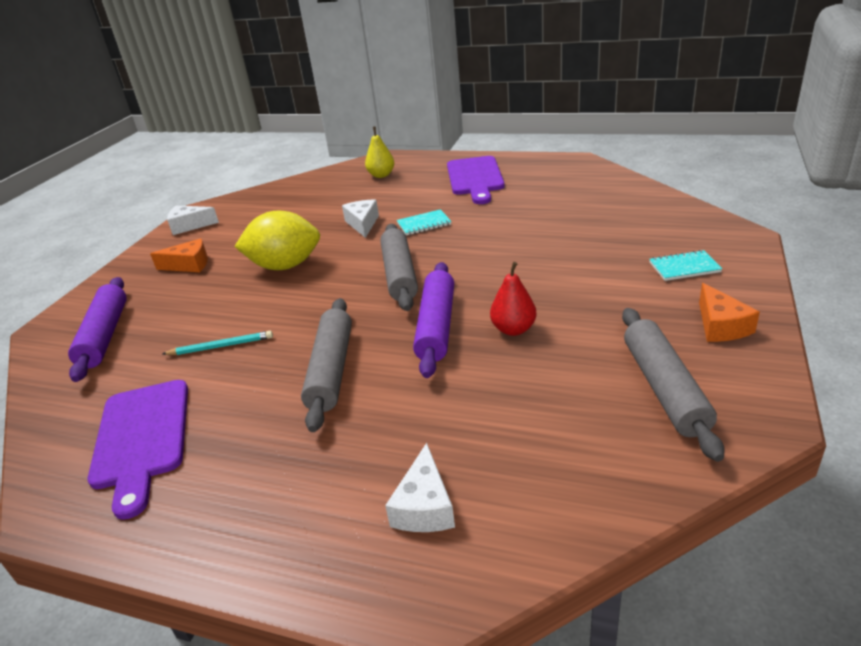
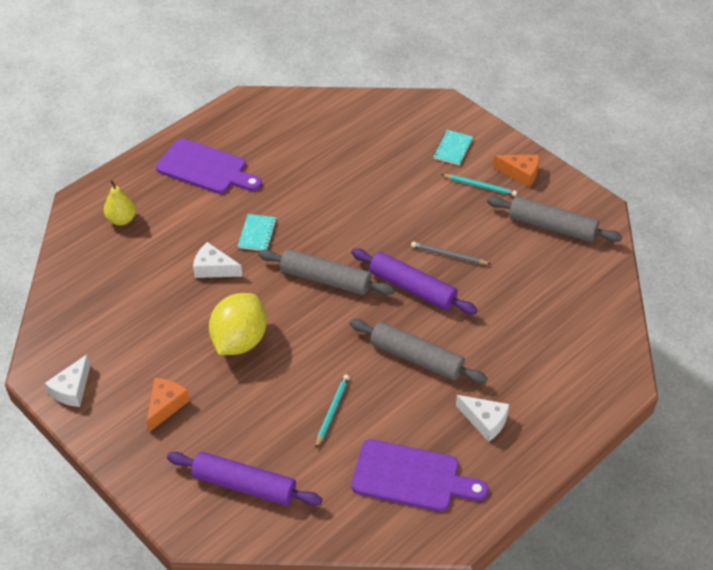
camera: 65 degrees left, 15 degrees up
(424, 506) = (568, 359): white cheese -> white cheese (485, 421)
(513, 329) = (449, 255): red pear -> grey pencil
(653, 306) = (480, 186): none -> turquoise pencil

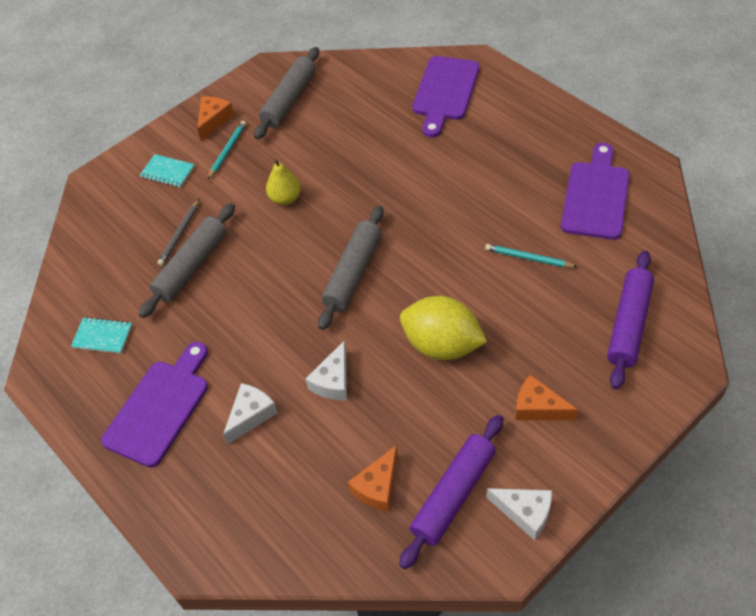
camera: 85 degrees left, 5 degrees up
(113, 297) = (378, 487): none -> orange cheese
(122, 219) = (241, 497): yellow pear -> yellow pear (285, 198)
(257, 234) = (280, 342): turquoise notebook -> turquoise notebook (102, 336)
(412, 288) = (366, 201): purple rolling pin -> purple rolling pin (453, 494)
(416, 358) = (457, 196): grey rolling pin -> grey rolling pin (191, 266)
(449, 255) = (323, 173): grey pencil -> grey pencil (179, 234)
(485, 421) = (526, 147): white cheese -> white cheese (251, 415)
(570, 353) = (445, 92): none -> purple cutting board

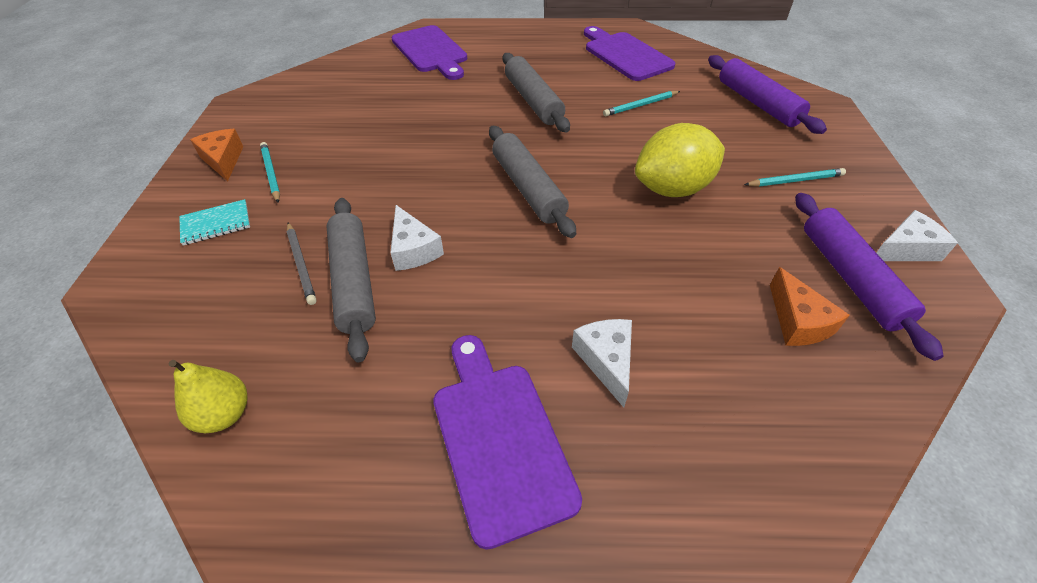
camera: 50 degrees left, 5 degrees down
(102, 336) = (321, 425): turquoise notebook -> none
(285, 198) = (385, 175): yellow pear -> yellow pear (224, 414)
(289, 100) = (292, 112): grey rolling pin -> grey rolling pin (533, 101)
(333, 381) = (634, 273): white cheese -> white cheese (413, 249)
(538, 407) = (795, 180): orange cheese -> turquoise pencil

